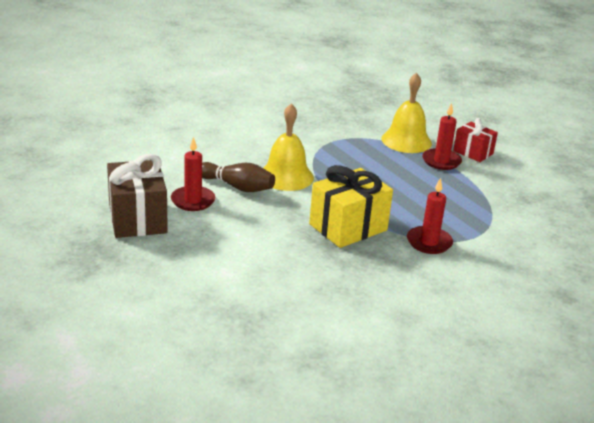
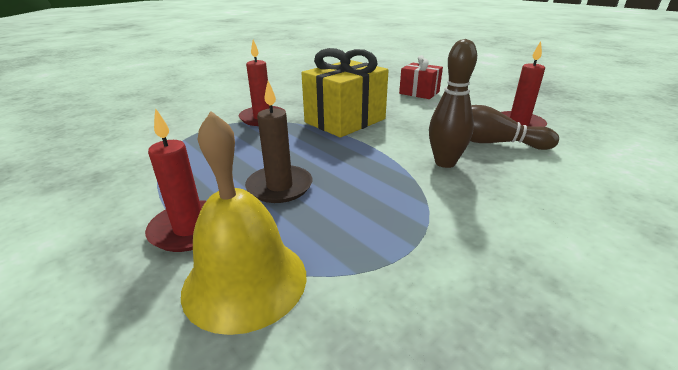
camera: 175 degrees right, 0 degrees up
(138, 219) = (543, 107): brown gift -> none
(286, 176) = (445, 163): yellow bell -> brown bowling pin
(399, 175) = (279, 187): none -> brown candle
(473, 152) = (96, 268): red gift -> red gift (419, 93)

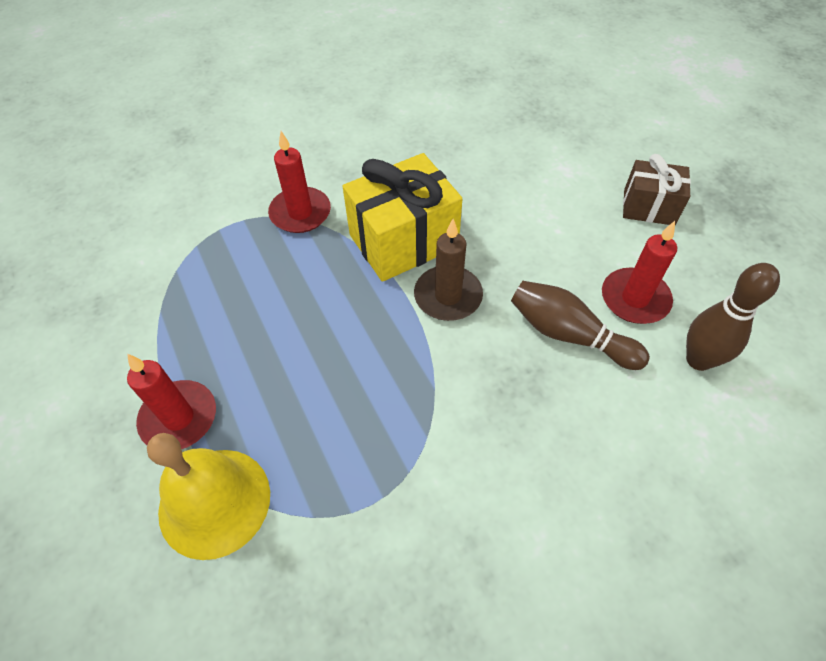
camera: 15 degrees right, 25 degrees up
(279, 187) = (281, 368): brown candle -> brown candle (448, 296)
(419, 93) = (540, 182): red gift -> none
(445, 163) = (486, 365): brown bowling pin -> brown bowling pin (698, 360)
(491, 94) = (649, 207): none -> brown gift

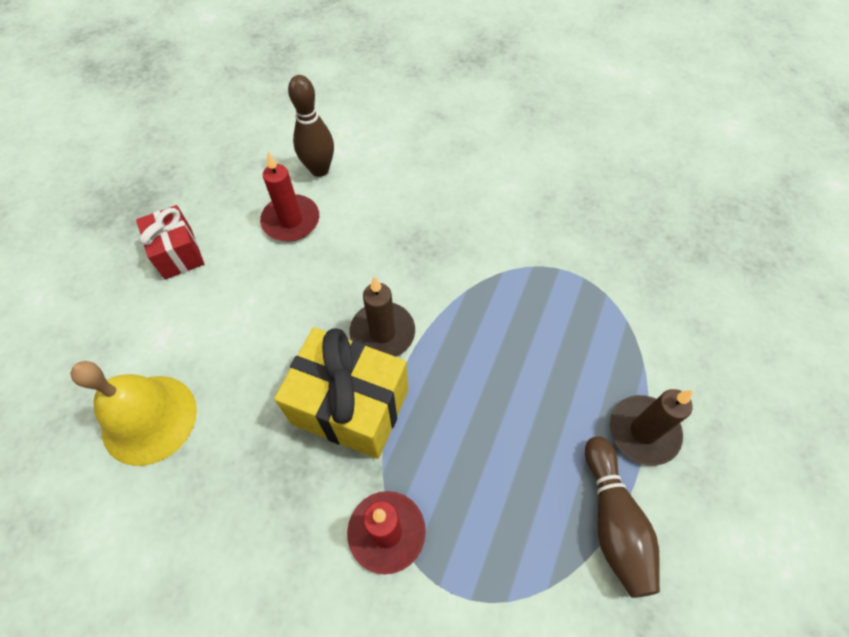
camera: 130 degrees left, 5 degrees up
(179, 418) = (643, 431): red candle -> brown candle
(214, 502) = (657, 353): yellow bell -> yellow bell (149, 419)
(569, 334) = (355, 241): brown bowling pin -> brown bowling pin (613, 521)
(649, 207) = (178, 253): brown gift -> red gift

